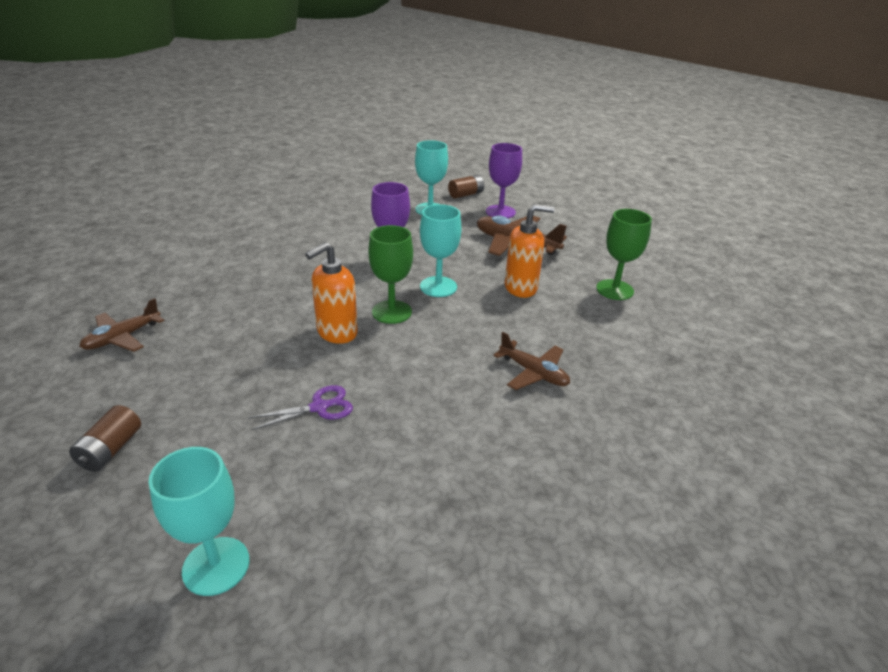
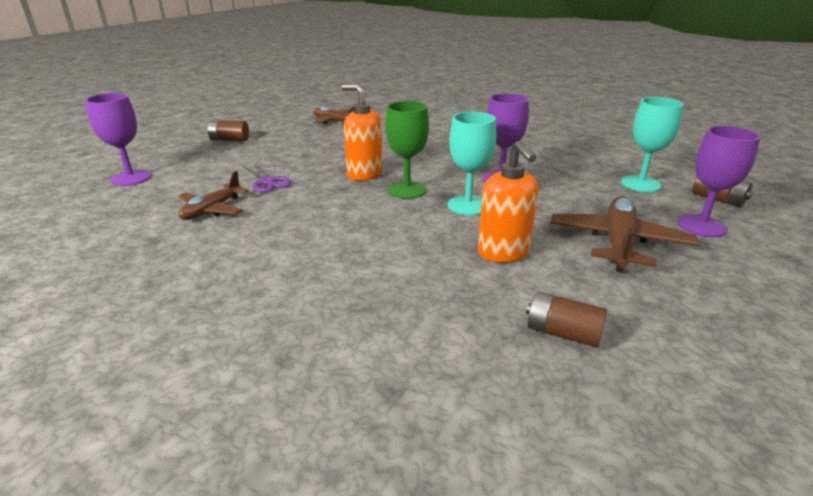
camera: 80 degrees right, 5 degrees down
(216, 566) = (131, 178): turquoise goblet -> purple goblet
(533, 373) = (329, 270): brown plane -> brown plane (212, 210)
(614, 290) = (562, 333): green goblet -> brown battery

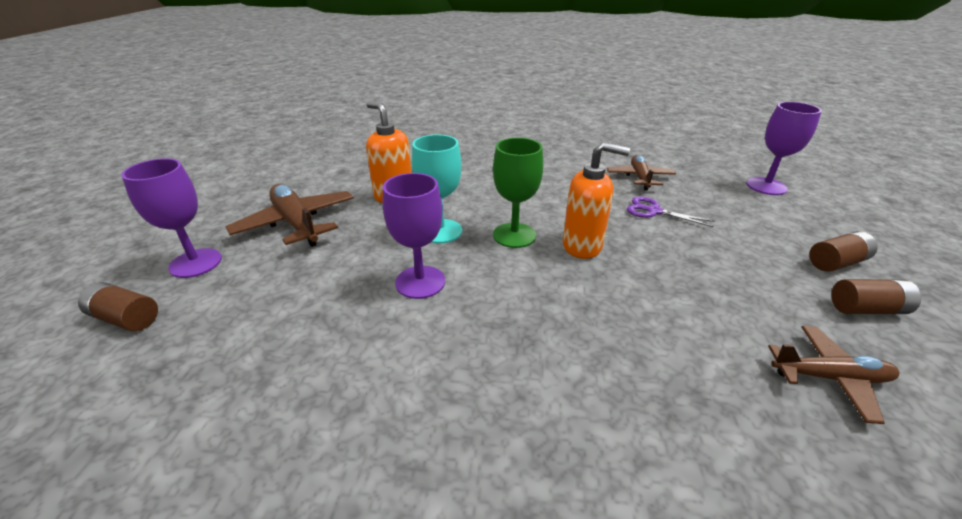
camera: 155 degrees right, 5 degrees up
(562, 333) = (352, 163): brown battery -> brown battery (866, 309)
(618, 243) = (297, 224): brown plane -> brown plane turned 150 degrees clockwise
(640, 184) = (220, 326): turquoise goblet -> none

